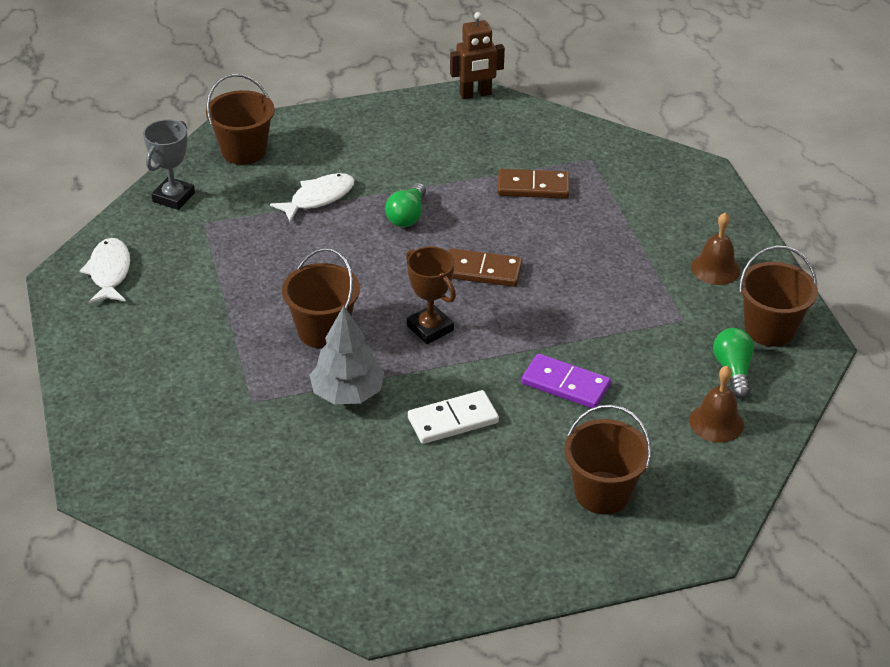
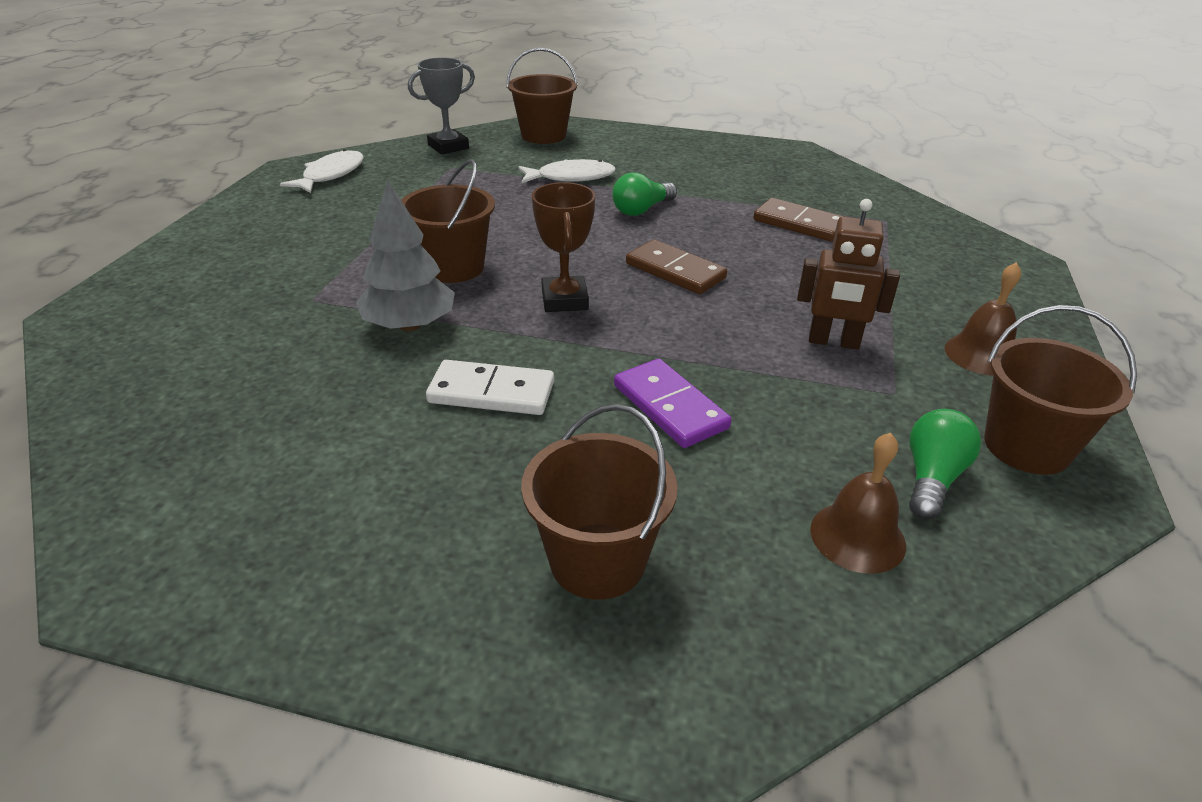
camera: 30 degrees right, 5 degrees down
(475, 94) = (800, 150): brown robot -> brown robot (833, 342)

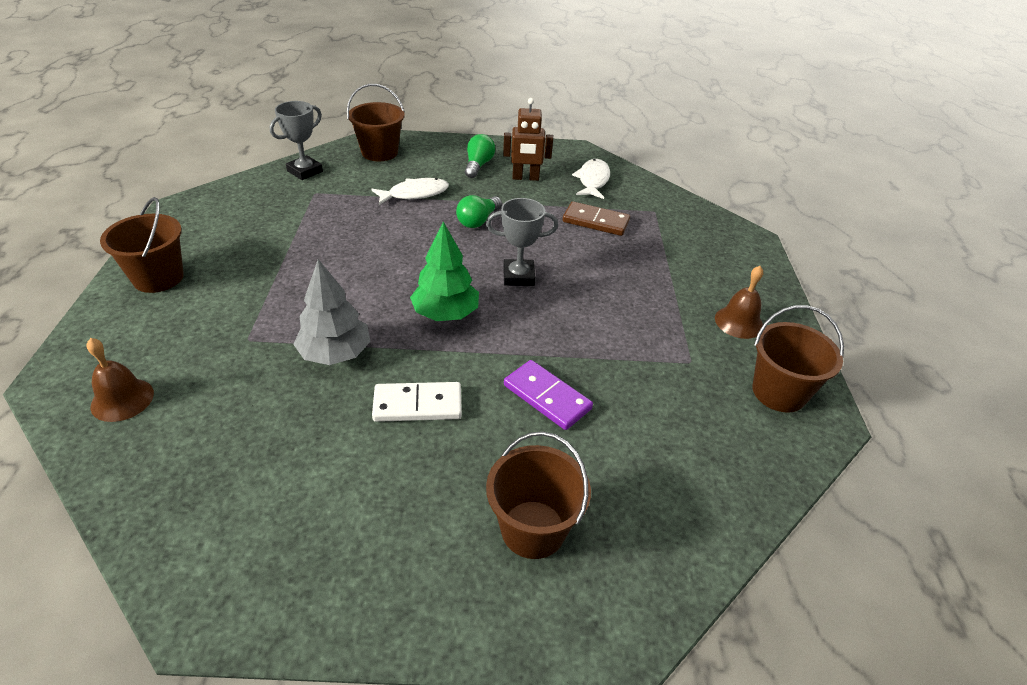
camera: 15 degrees left, 5 degrees up
(331, 175) = (215, 211): white fish -> white fish (593, 180)
(453, 267) = (350, 294): brown bucket -> brown bucket (158, 278)
(564, 300) = (445, 314): brown trophy -> green tree
(675, 271) = (518, 276): brown domino -> grey trophy
(833, 342) = (642, 325): brown robot -> brown robot (525, 178)
(857, 537) = (691, 479): brown bell -> brown bell (122, 399)
(932, 478) = (727, 426): green light bulb -> green light bulb (478, 165)

